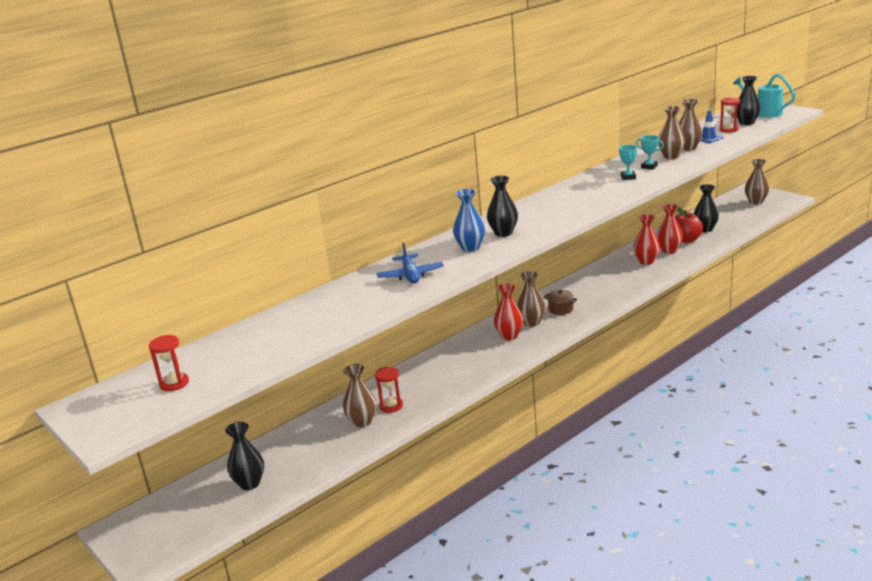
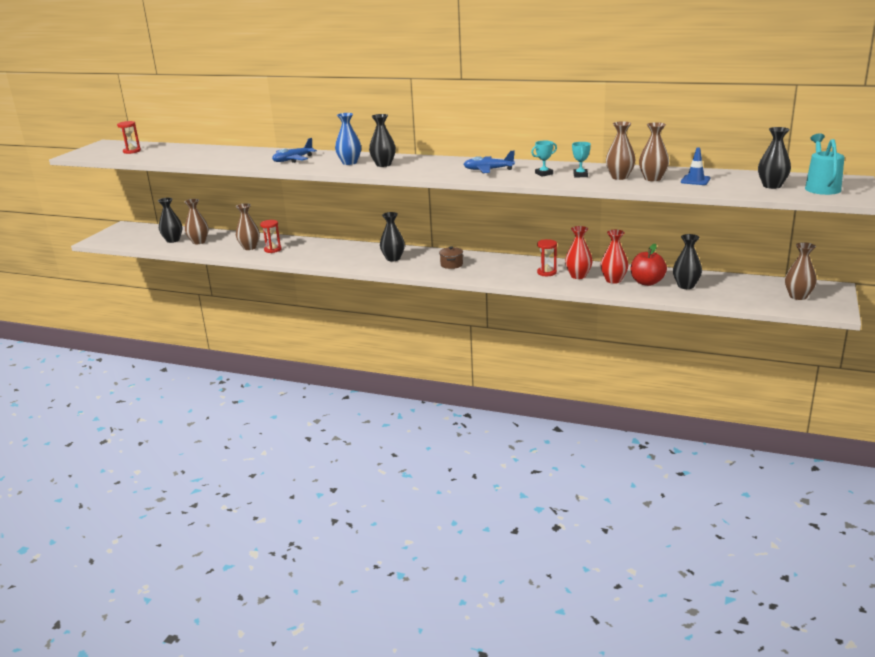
camera: 60 degrees right, 0 degrees up
(509, 336) = (393, 258): red vase -> black vase
(531, 322) = (420, 260): brown vase -> brown vase (199, 242)
(588, 194) = (488, 170): none -> blue plane
(729, 129) = (736, 183): red hourglass -> red hourglass (546, 272)

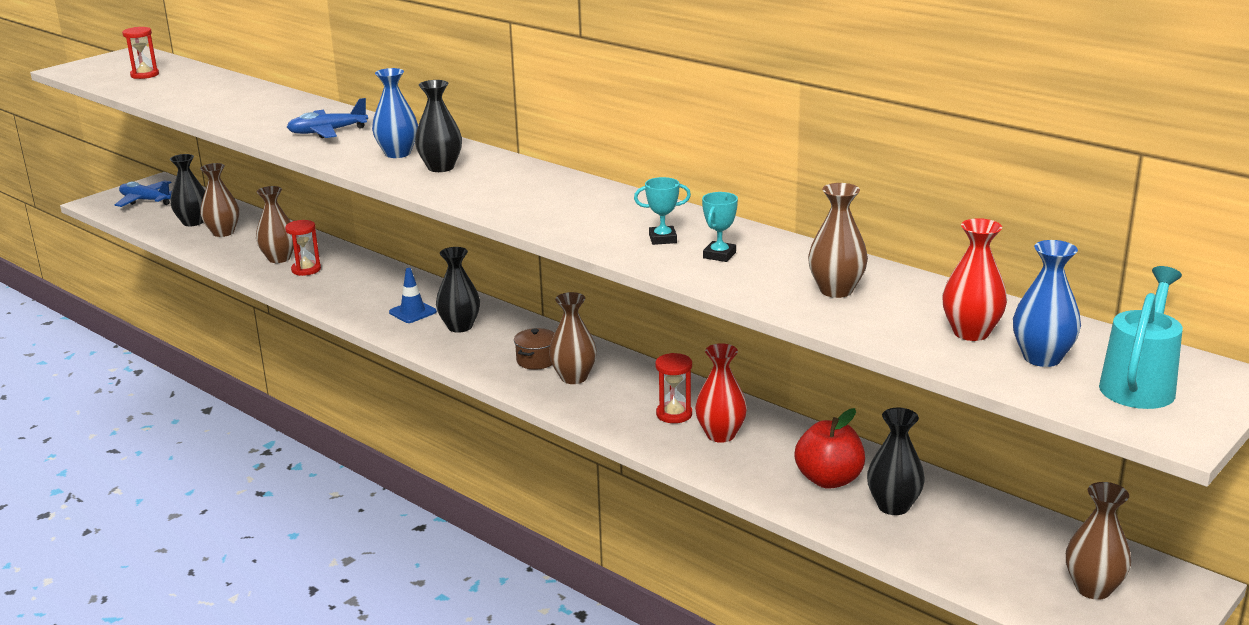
camera: 20 degrees right, 0 degrees up
(488, 170) = (583, 212): blue plane -> blue plane (146, 200)
(613, 280) = (773, 460): red vase -> red vase (971, 333)
(619, 177) = (781, 274): brown vase -> brown vase (574, 377)
(695, 180) = (909, 311): blue traffic cone -> blue traffic cone (412, 312)
(772, 186) = (1042, 358): black vase -> blue vase

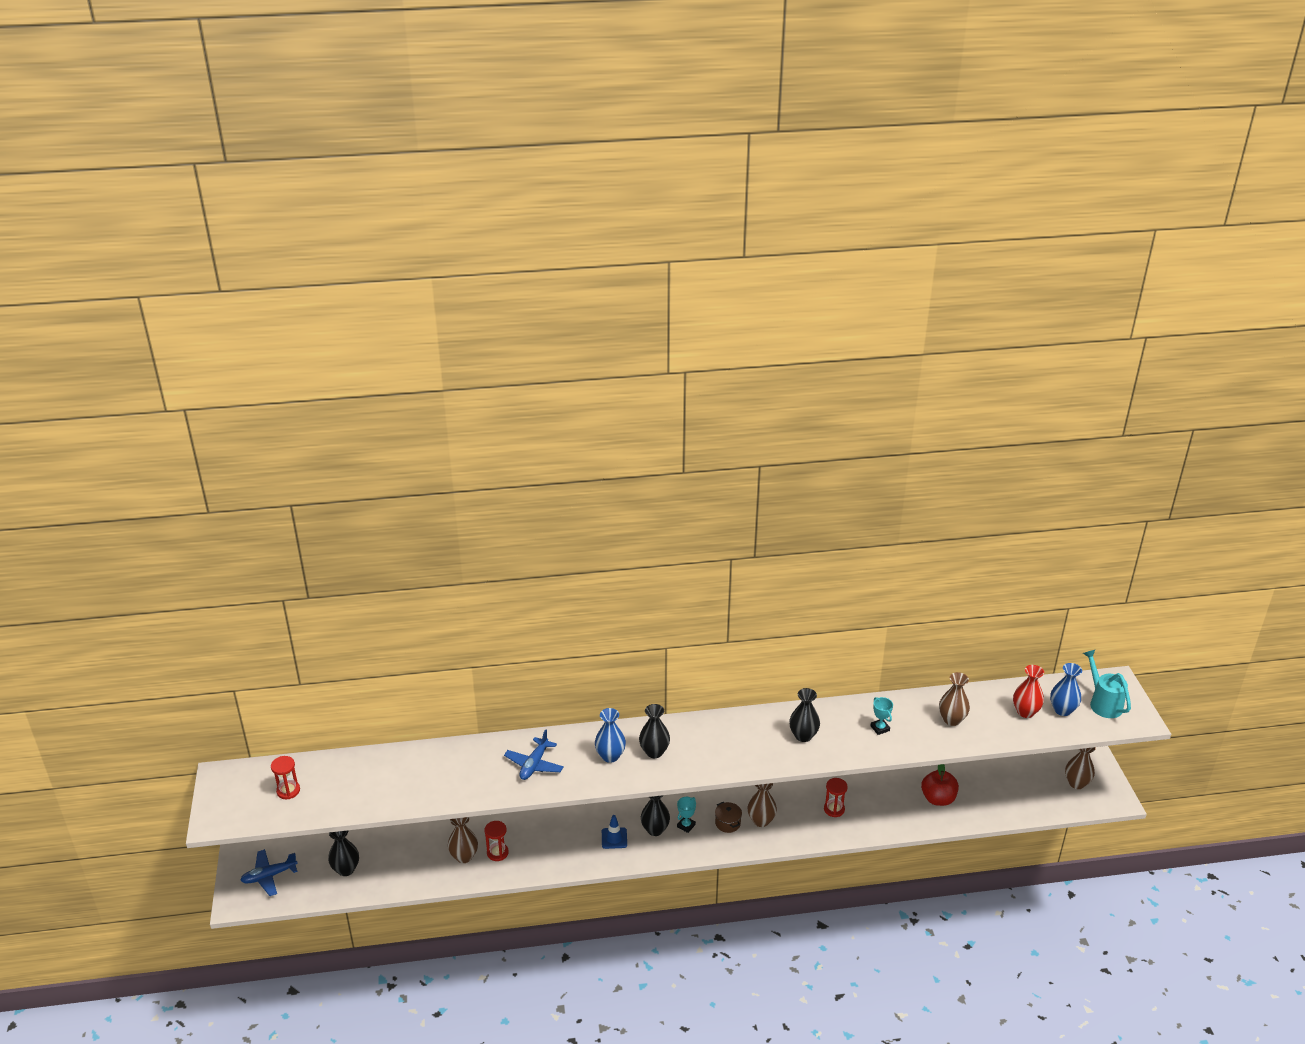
camera: 50 degrees left, 10 degrees up
(223, 232) = (385, 863): brown vase -> none
(662, 239) = (842, 733): turquoise trophy -> turquoise trophy (686, 826)
(720, 435) = (868, 806): red vase -> none
(893, 506) = (975, 794): black vase -> black vase (803, 736)

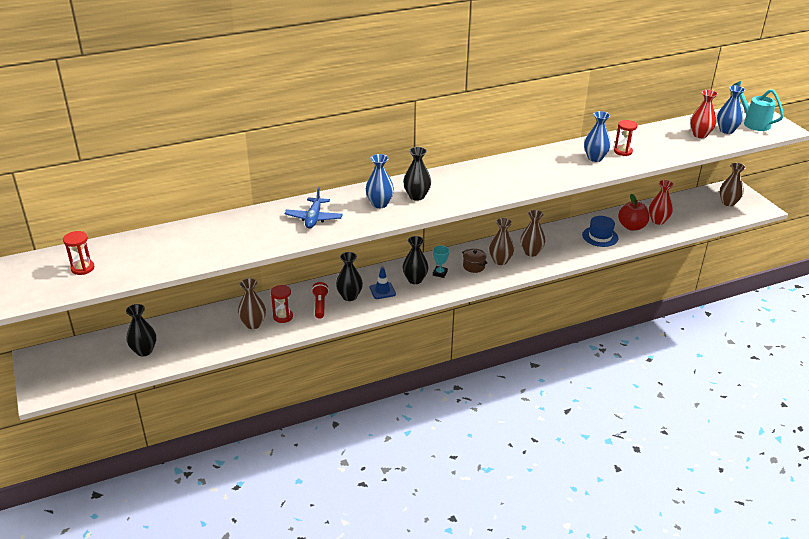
camera: 15 degrees left, 0 degrees up
(269, 876) = (69, 368): blue plane -> none
(541, 845) = (320, 305): none -> red flashlight
(803, 736) = (536, 170): black vase -> black vase (349, 296)
(834, 809) = (555, 245): red hourglass -> red hourglass (623, 151)
(880, 728) = (595, 158): turquoise trophy -> blue vase
(893, 806) = (600, 236): none -> blue hat
(951, 719) = (647, 146): brown vase -> brown vase (531, 252)
(974, 795) = (658, 221): none -> red vase

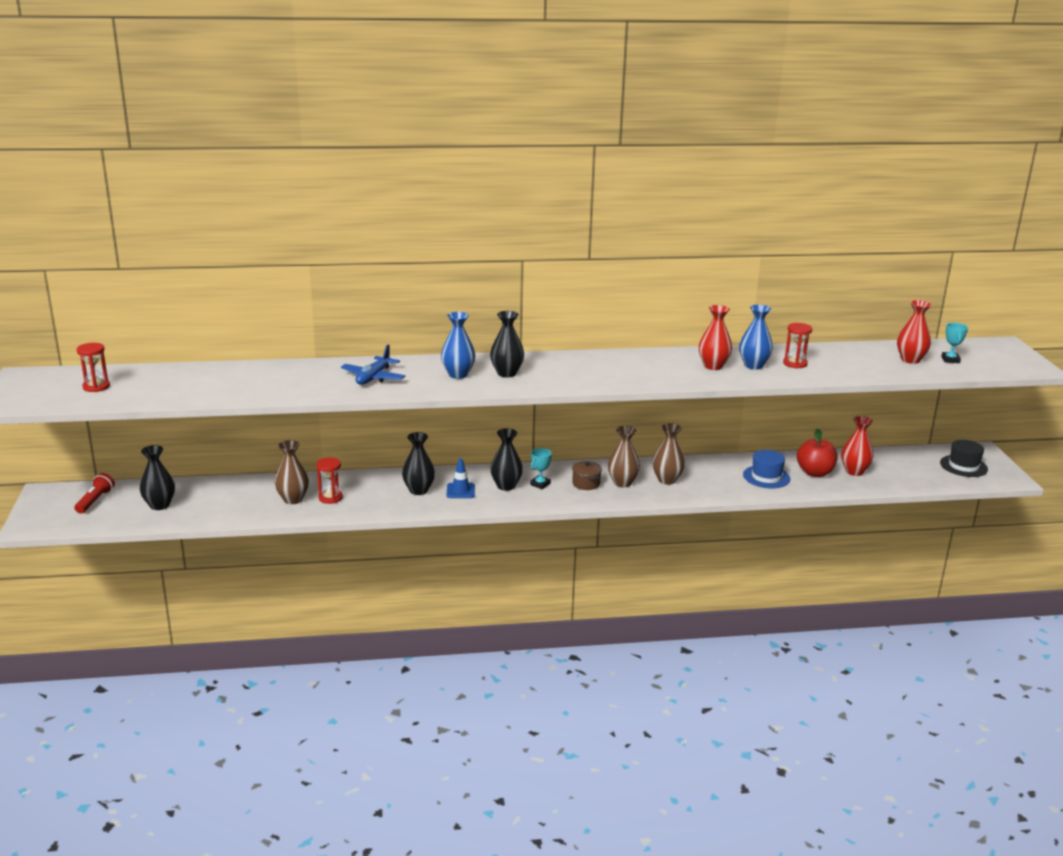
camera: 15 degrees right, 10 degrees down
(320, 305) = (379, 493): red flashlight -> red flashlight (95, 501)
(566, 163) = (713, 366): none -> red vase
(726, 130) = (950, 360): blue vase -> turquoise trophy
(728, 203) = (963, 466): brown vase -> black hat
(753, 123) = (993, 357): turquoise watering can -> none

